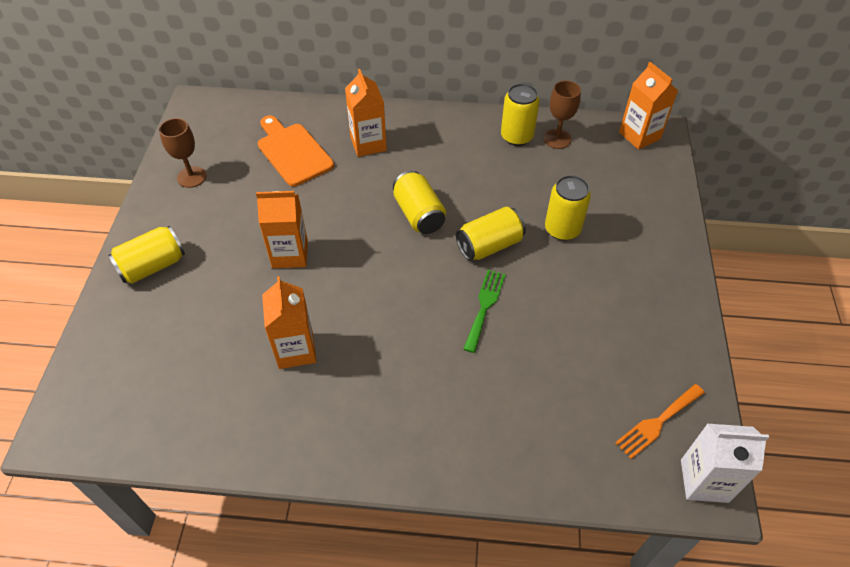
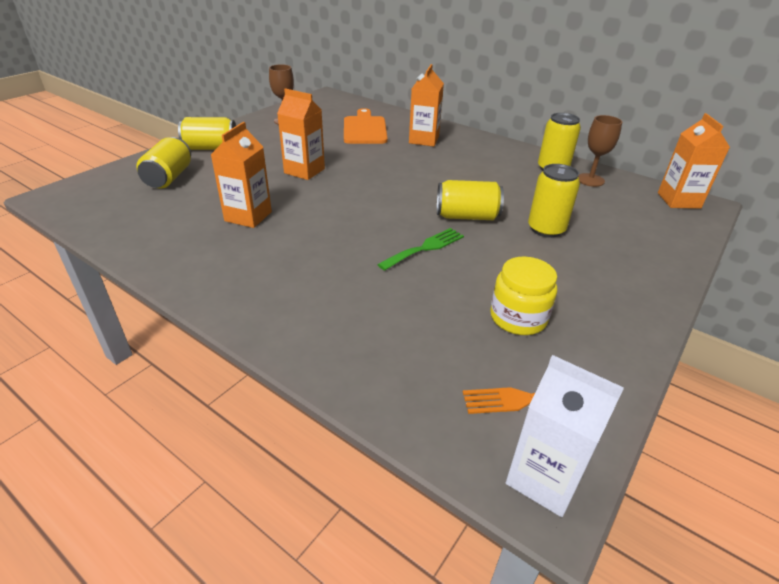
camera: 30 degrees right, 15 degrees down
(419, 214) = (424, 182): yellow can -> yellow can (169, 178)
(605, 348) = (518, 318): none -> yellow jar

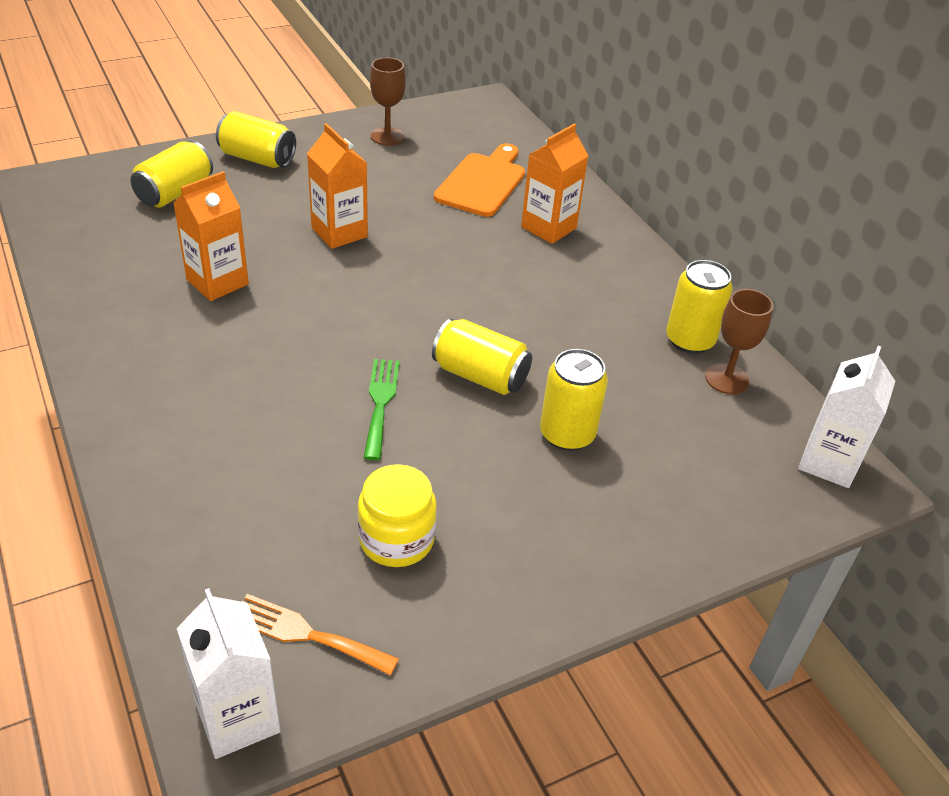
camera: 25 degrees right, 5 degrees up
(425, 248) = (380, 403): green fork -> green fork turned 75 degrees counterclockwise
(678, 200) = (828, 462): orange carton -> white carton

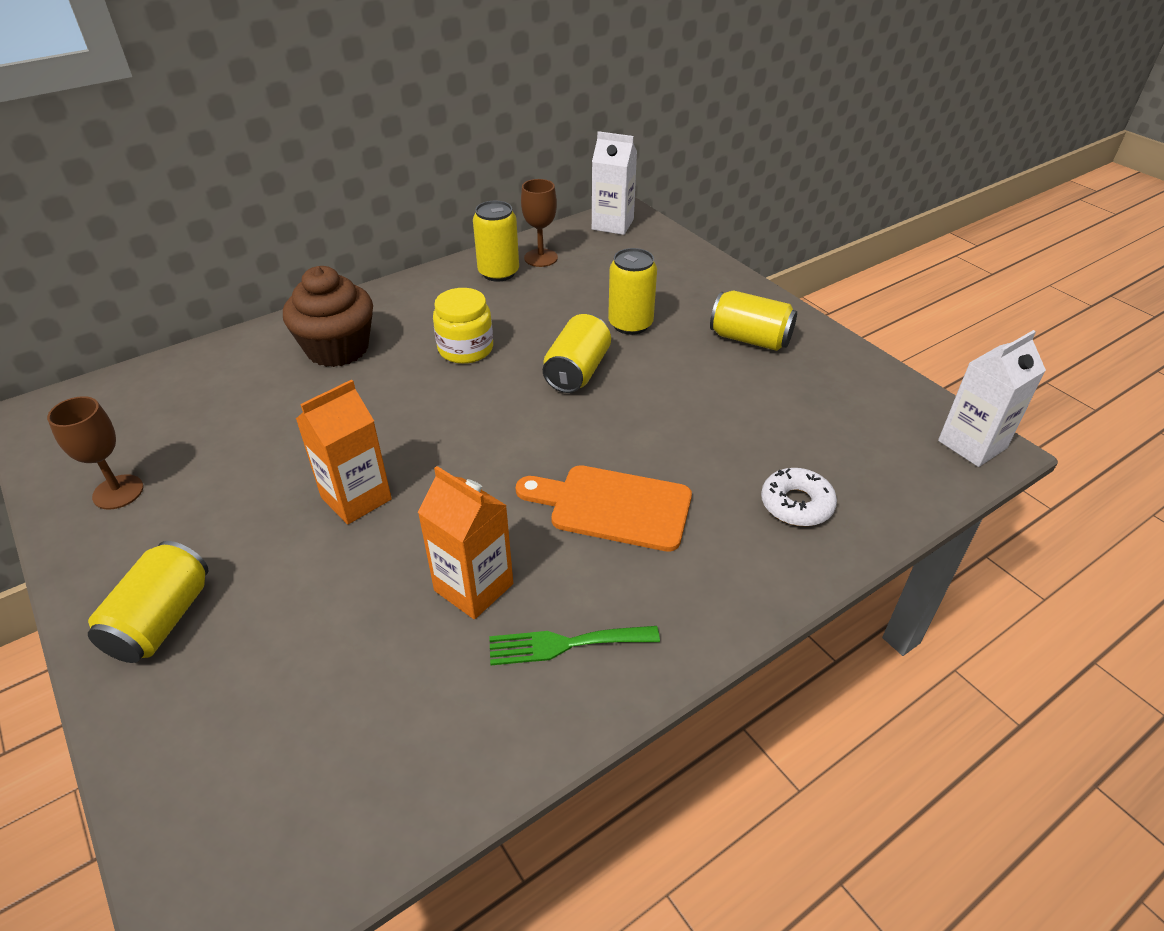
camera: 95 degrees left, 0 degrees up
(175, 193) = (257, 697): yellow can -> yellow can (750, 339)
(215, 500) = (796, 504): none -> white donut
(306, 634) = (888, 425): orange fork -> none
(380, 403) = (633, 424): green fork -> green fork (565, 644)
(396, 539) = (778, 394): yellow jar -> yellow jar (465, 349)
(482, 182) = (246, 399): orange cutting board -> orange cutting board (613, 507)
(548, 227) = (337, 349): orange carton -> brown cupcake

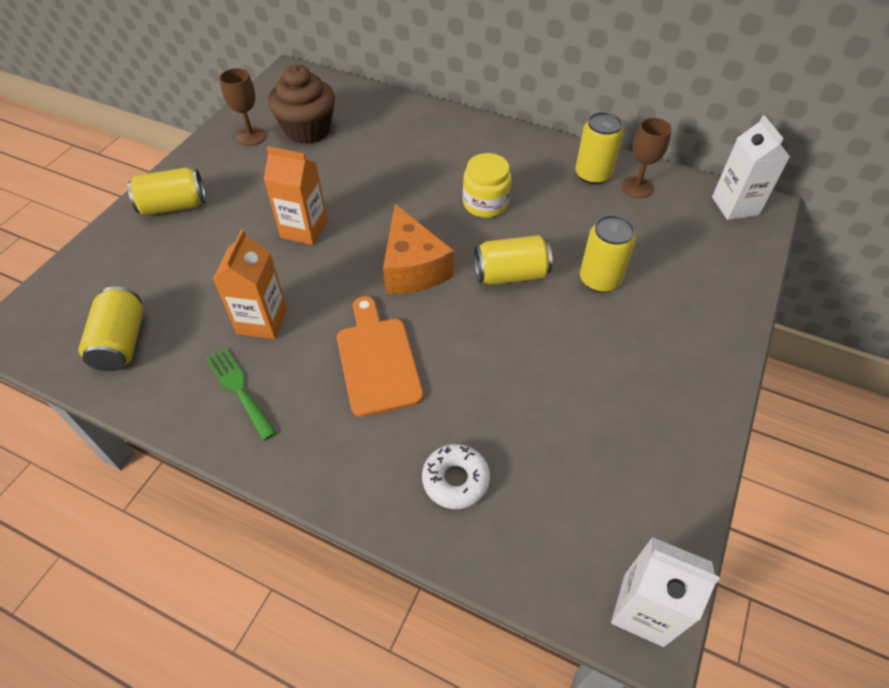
camera: 60 degrees right, 10 degrees up
(337, 349) = (433, 146): brown cupcake -> brown cupcake (307, 130)
(506, 432) = (413, 268): none -> orange cheese
(750, 339) = (654, 368): yellow can -> yellow can (122, 342)

